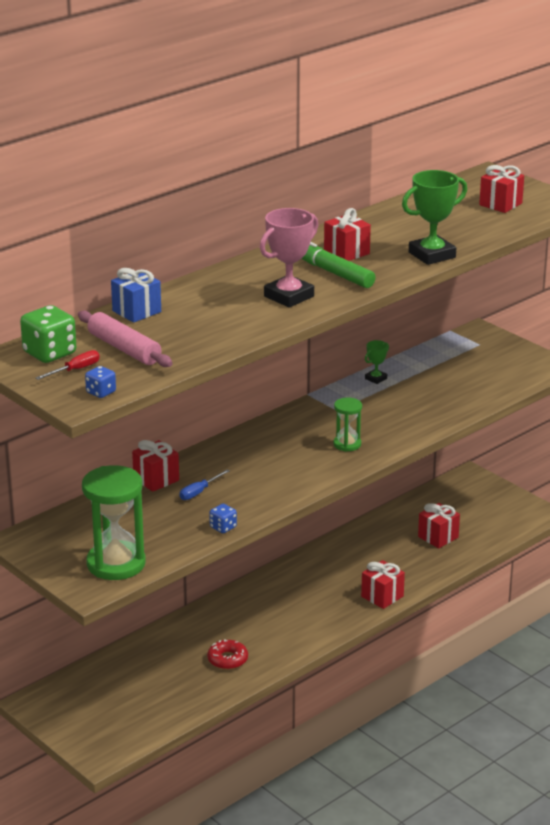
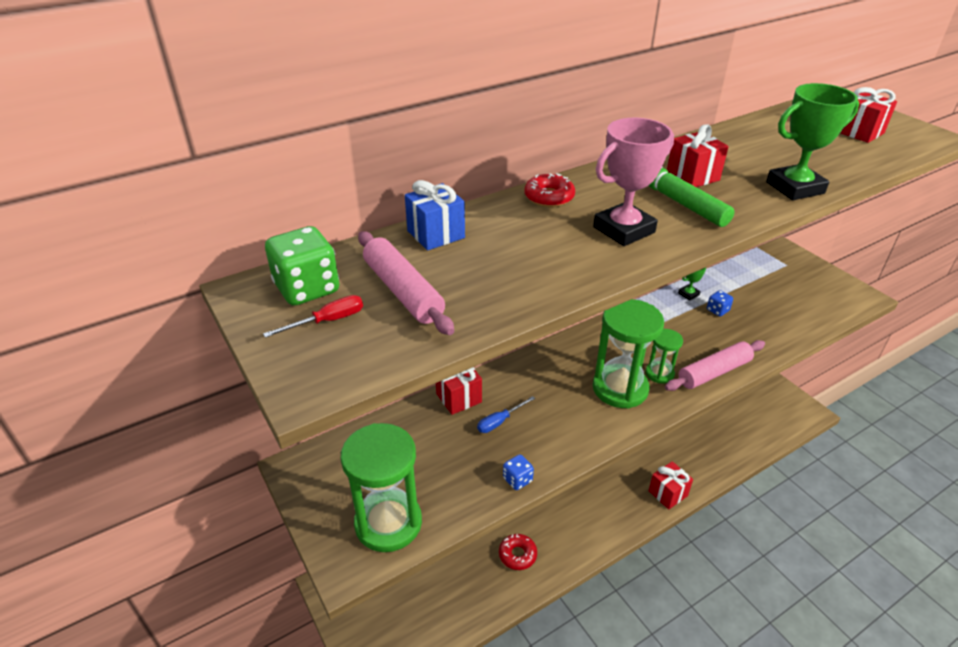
camera: 10 degrees right, 10 degrees up
(101, 392) = (346, 368): blue dice -> blue dice (717, 310)
(224, 278) = (549, 197): none -> red donut
(310, 458) = (620, 388): none -> green hourglass
(399, 439) = (714, 372): none -> pink rolling pin
(438, 537) = (719, 428): red gift -> none

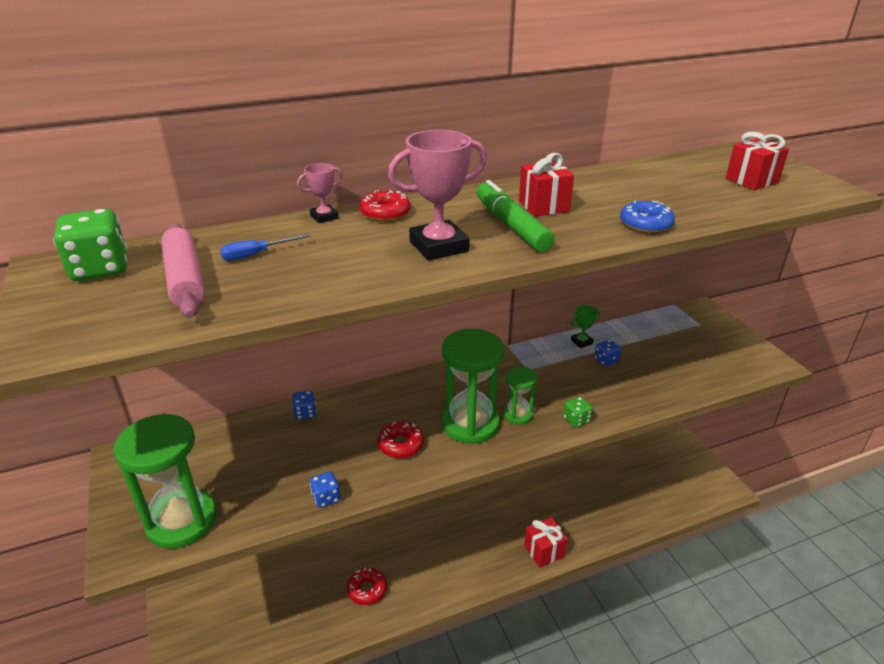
camera: 10 degrees right, 5 degrees down
(327, 321) = (96, 297): red screwdriver -> none
(436, 234) = (253, 235): blue gift -> none
(459, 398) = (305, 413): red gift -> blue dice
(492, 207) = (324, 217): none -> pink trophy
(500, 421) = (335, 440): blue screwdriver -> blue screwdriver (256, 254)
(564, 418) = (401, 445): none -> red donut
(714, 372) = (576, 420): pink rolling pin -> green dice
(795, 188) = (645, 224): green trophy -> blue donut

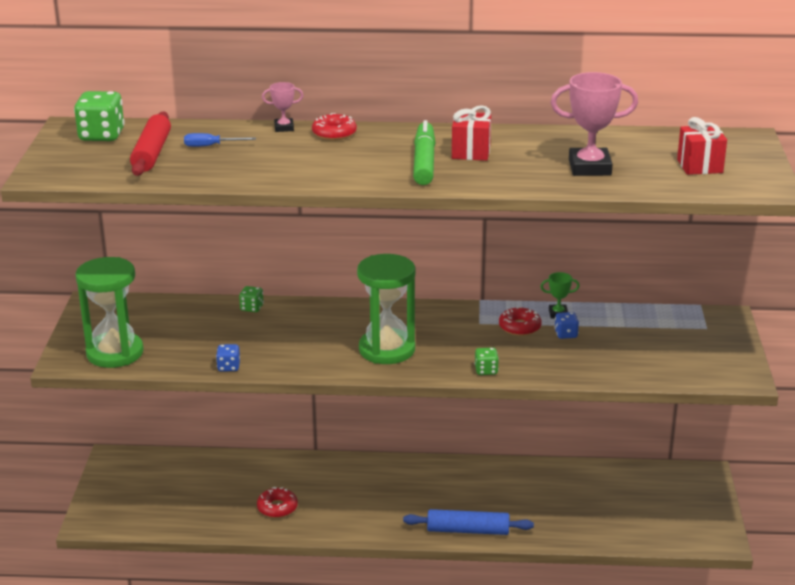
camera: 25 degrees right, 5 degrees down
(185, 279) = (152, 153): pink rolling pin -> red rolling pin
(305, 413) = (252, 308): blue dice -> green dice
(401, 445) = (314, 349): red donut -> red donut (519, 327)
(439, 246) = (348, 166): pink trophy -> pink trophy (589, 167)
(518, 414) = (436, 353): green hourglass -> none
(544, 551) = (468, 530): red gift -> blue rolling pin
(645, 224) = (538, 182): blue donut -> none

